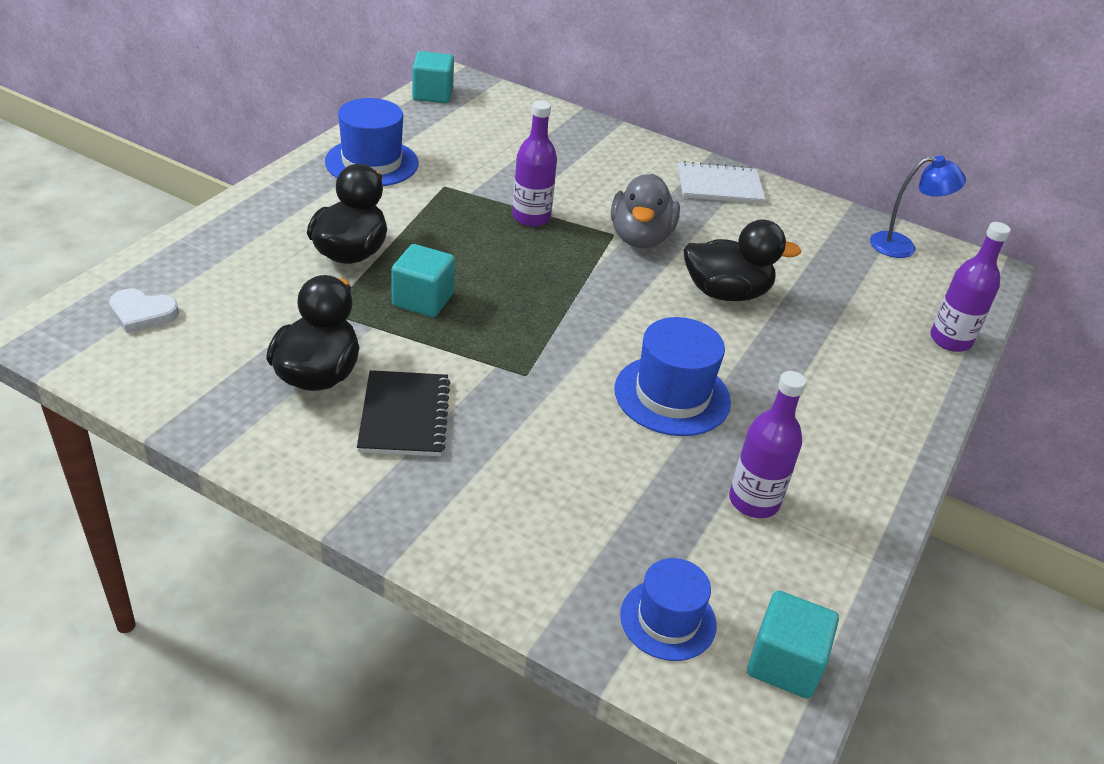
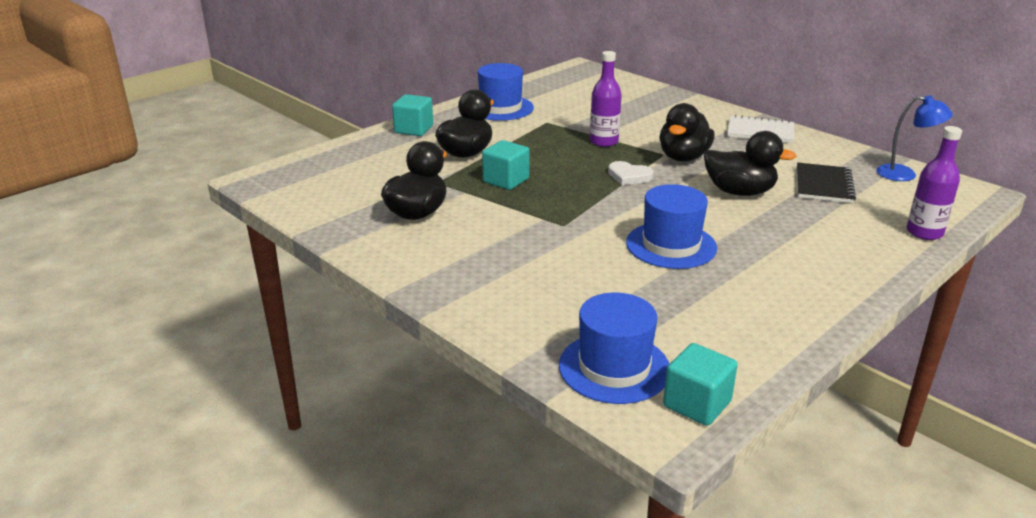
camera: 20 degrees right, 10 degrees down
(142, 313) = (317, 175): white heart -> white heart (629, 176)
(404, 416) = (467, 239): black notebook -> black notebook (823, 185)
(432, 94) = (559, 74): turquoise cube -> turquoise cube (414, 129)
(640, 238) = (683, 157): grey duck -> black duck
(668, 619) = (614, 367): blue hat -> blue hat, size x1.50
(753, 501) = (711, 310): purple bottle -> none

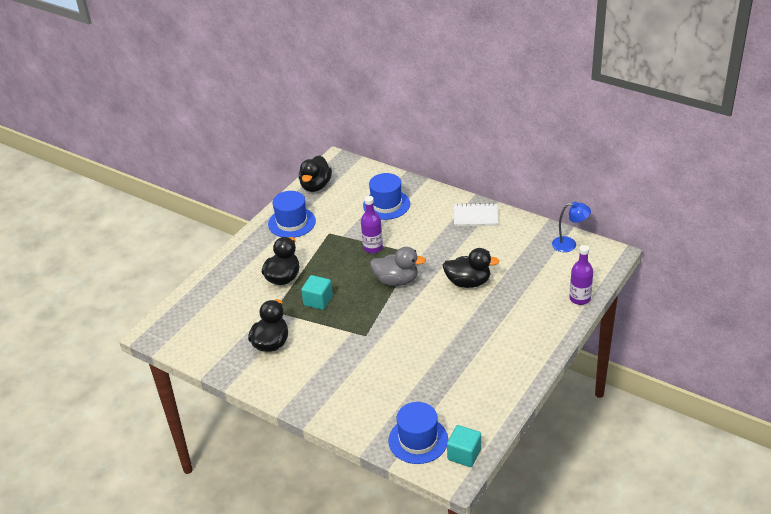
camera: 10 degrees left, 10 degrees up
(414, 129) = (238, 259): turquoise cube -> none
(629, 176) = (396, 280): white heart -> grey duck
(671, 245) = (433, 340): blue hat -> blue hat (386, 204)
(683, 157) = (428, 254): black duck -> black duck (315, 186)
(823, 185) = (519, 265): black notebook -> none

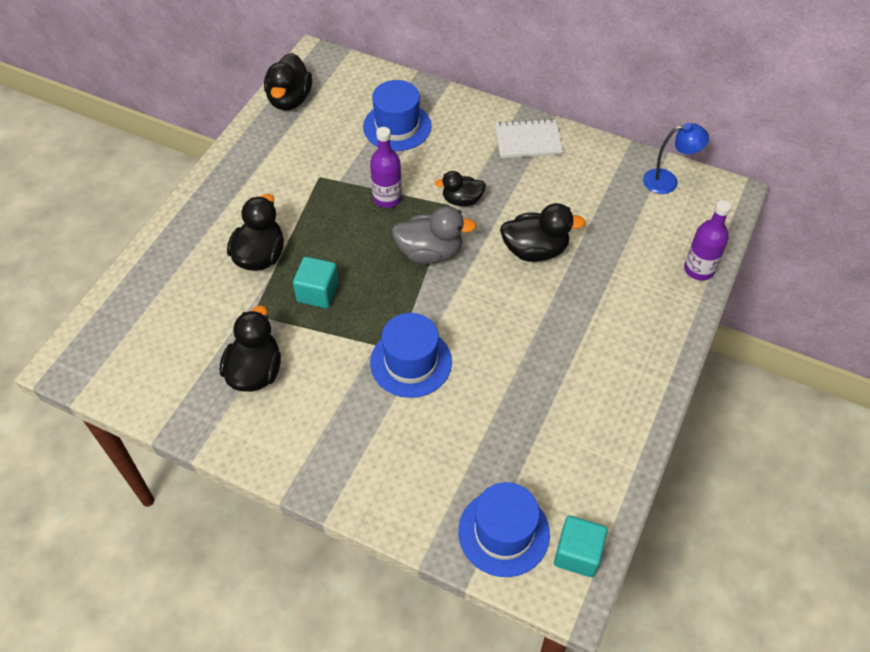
camera: 10 degrees left, 15 degrees up
(292, 222) = (262, 161): blue hat -> blue hat (411, 362)
(423, 250) = (462, 200): none -> black duck

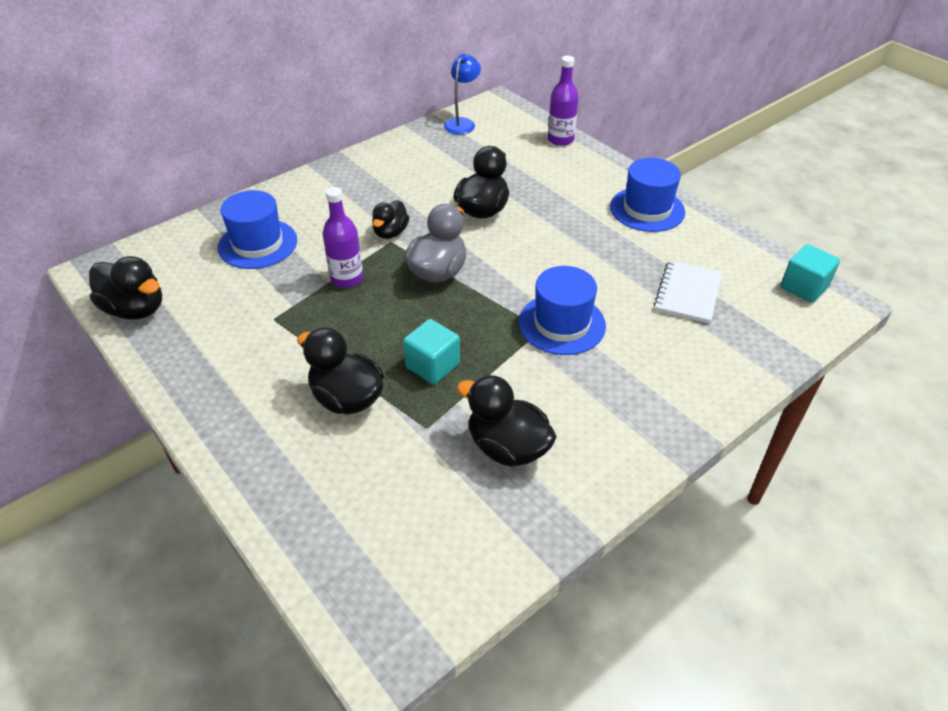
camera: 65 degrees left, 10 degrees down
(503, 532) = (771, 322): blue hat -> blue hat (647, 209)
(528, 140) = (354, 174): white notebook -> white notebook (687, 293)

